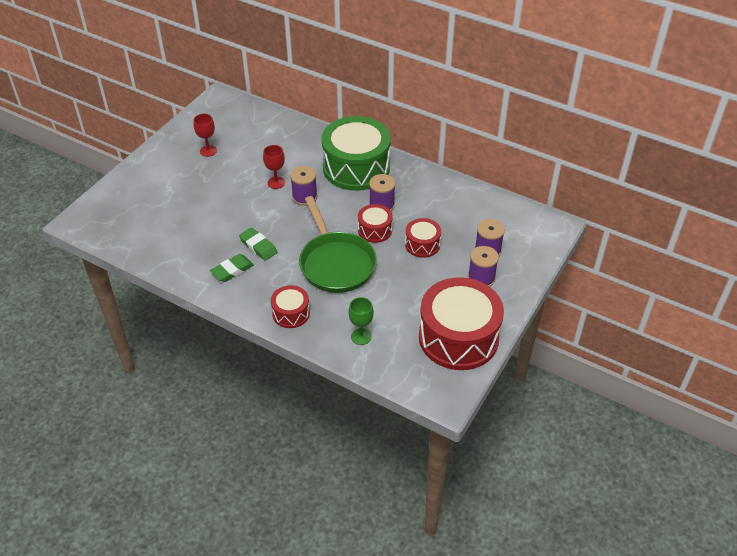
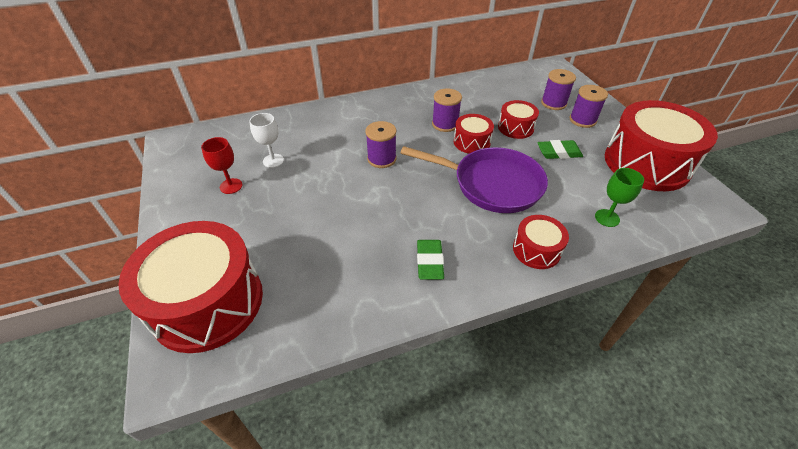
camera: 50 degrees left, 0 degrees up
(123, 203) = (207, 302): none -> red drum
(248, 151) = (273, 160): none -> white goblet
(258, 246) = (414, 223): green eraser -> green eraser (559, 152)
(276, 183) = (340, 166): red goblet -> none
(336, 263) = (491, 184): green pan -> purple pan
(356, 167) = (382, 114): green drum -> none

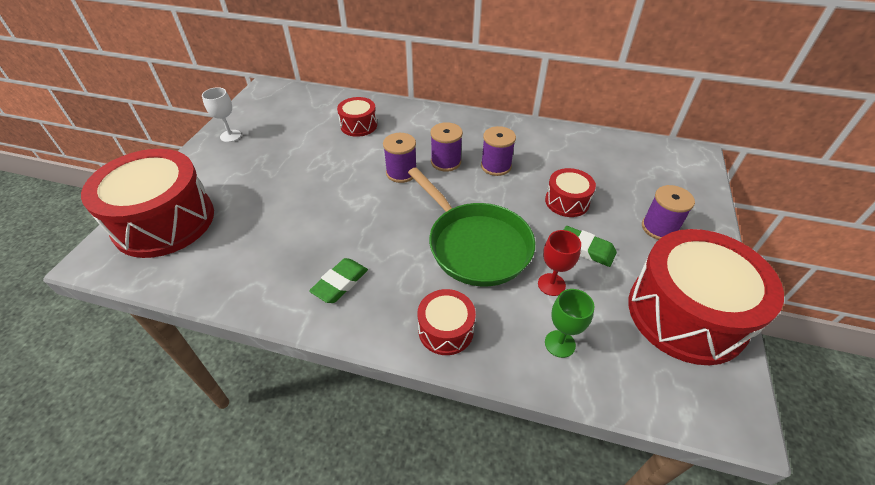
camera: 35 degrees right, 0 degrees up
(231, 186) = (267, 142): red goblet -> red goblet (551, 284)
(273, 160) = (316, 135): white goblet -> white goblet (230, 136)
(471, 142) = (502, 195): red drum -> red drum (358, 125)
(491, 184) = (475, 245): purple pan -> green pan
(553, 103) = (644, 194): purple spool -> purple spool (446, 162)

